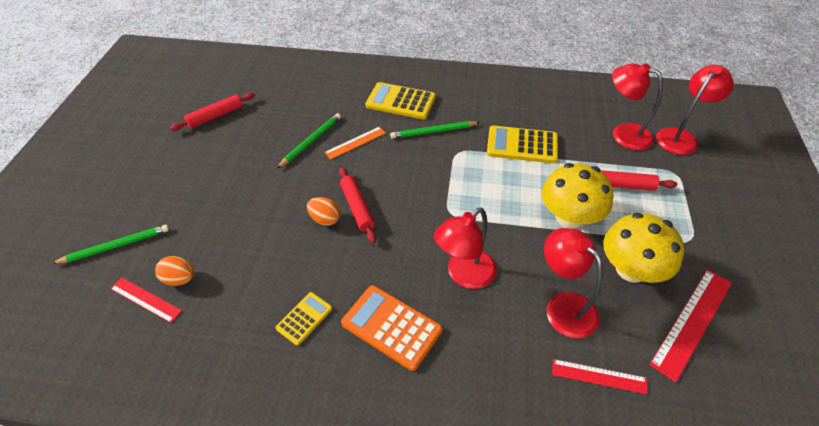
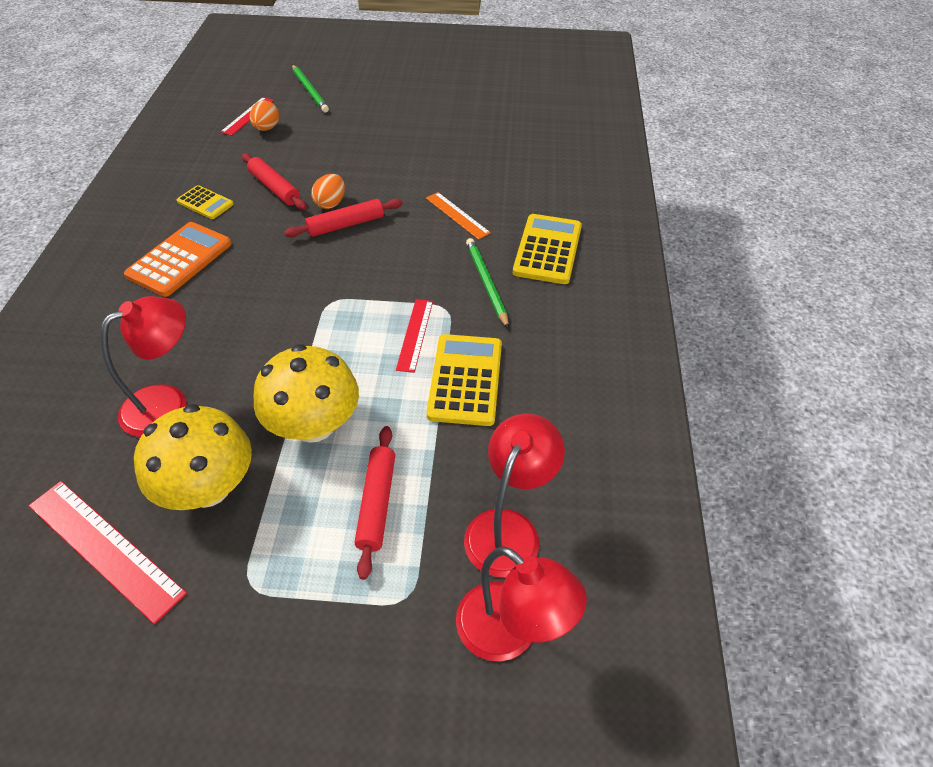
camera: 85 degrees right, 0 degrees up
(215, 116) = (493, 111): red rolling pin -> red rolling pin (274, 188)
(311, 141) = (457, 181): green pencil -> none
(464, 275) = (233, 314): red lamp -> none
(599, 376) = (65, 427): red ruler -> red ruler (415, 334)

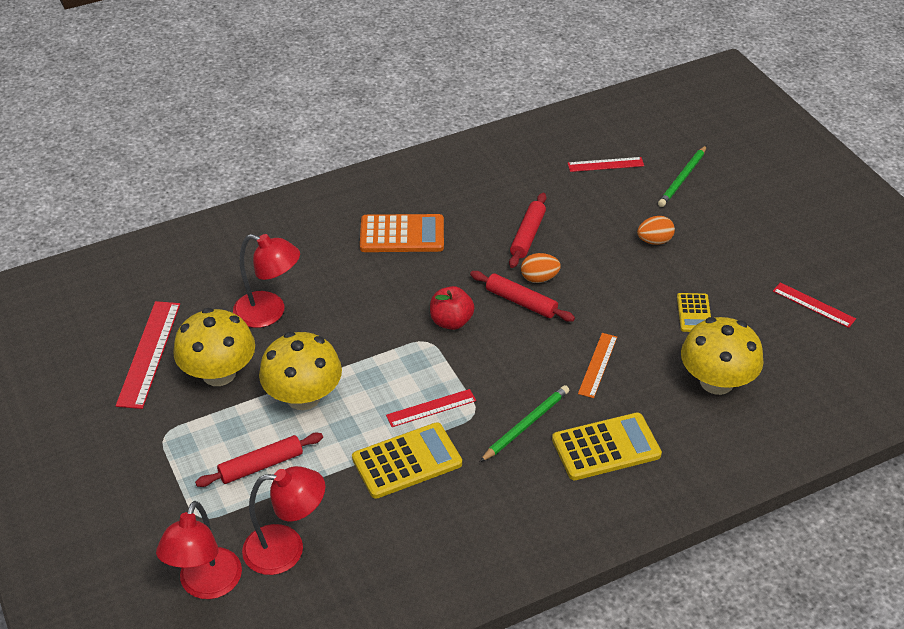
camera: 60 degrees right, 5 degrees down
(205, 203) = (474, 209): yellow calculator -> yellow calculator (694, 313)
(266, 128) = (600, 185): orange egg -> orange egg (654, 241)
(324, 276) = (451, 321): none -> red apple
(495, 96) = (813, 305): none -> red ruler
(527, 167) = (716, 381): none -> yellow mushroom

